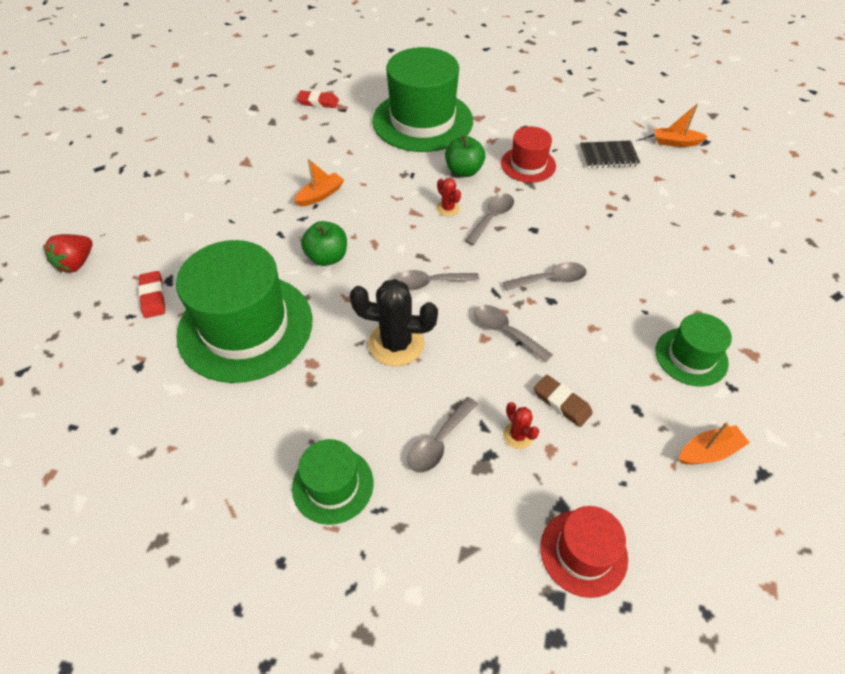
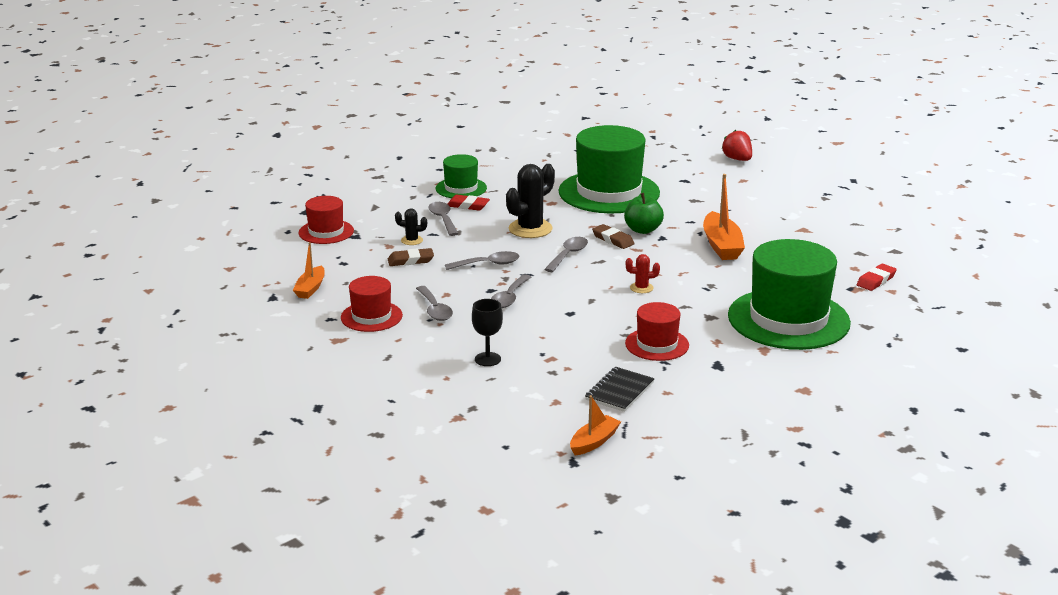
camera: 125 degrees right, 25 degrees down
(153, 297) = (673, 174): red eraser -> red eraser (467, 206)
(320, 195) = (721, 245): orange boat -> orange boat, size x1.61
(367, 268) = (613, 239): none -> brown eraser
(464, 171) = (684, 311): green apple -> none
(492, 218) = (606, 301): grey spoon -> grey spoon (434, 309)
(518, 435) = (412, 240): red cactus -> black cactus
(655, 239) = (487, 359): none -> black goblet
(691, 356) = (371, 316): green hat -> red hat

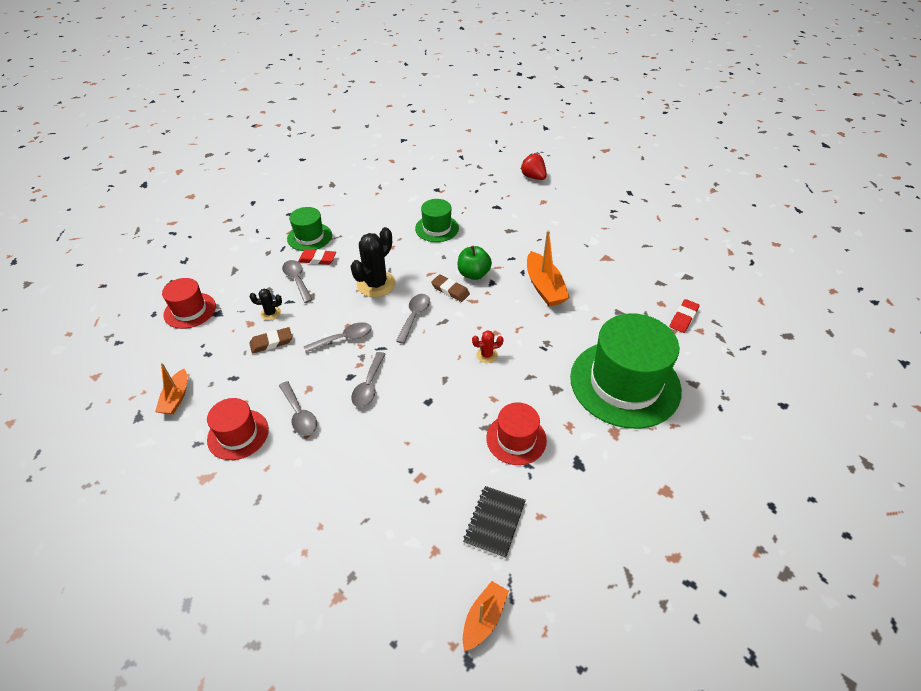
camera: 10 degrees left, 20 degrees up
(487, 359) = (358, 488): black goblet -> none
(609, 192) = (437, 228): green hat -> green hat, size x0.51

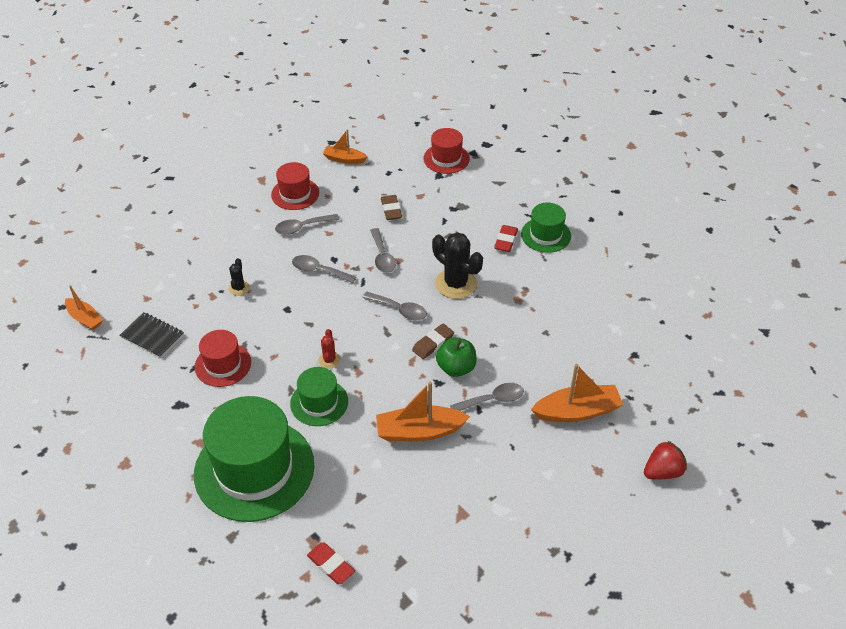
camera: 100 degrees right, 0 degrees up
(270, 313) = (430, 208): black cactus -> black cactus (239, 288)
(297, 280) = (474, 226): grey spoon -> grey spoon (492, 400)
(437, 228) = (548, 345): green hat -> green hat (319, 402)
(497, 212) = (577, 411): none -> orange boat

